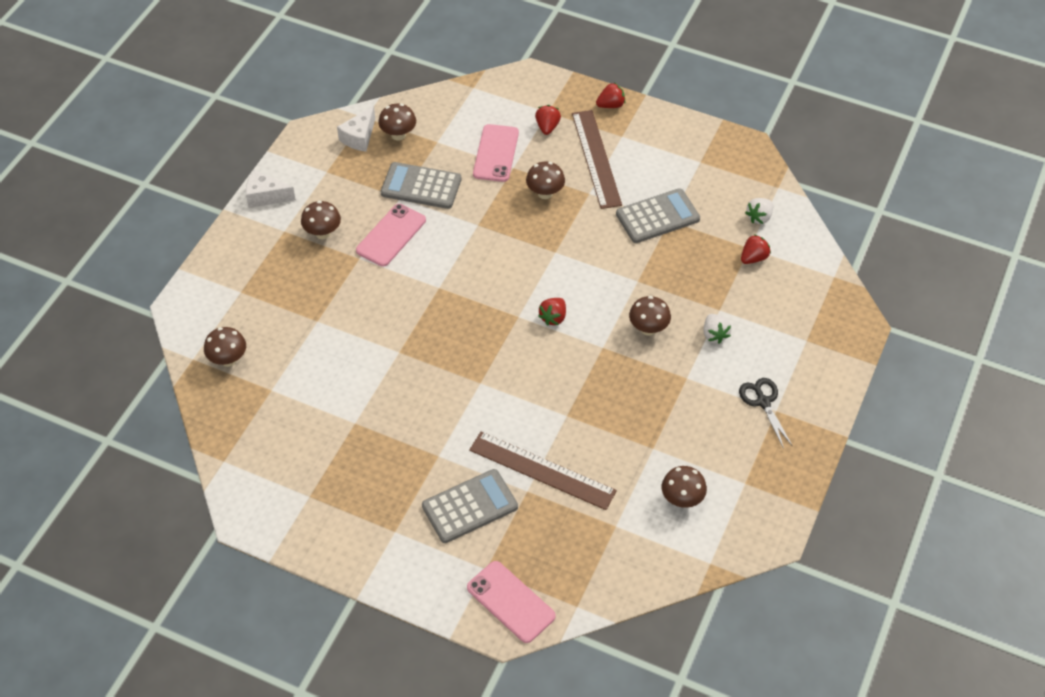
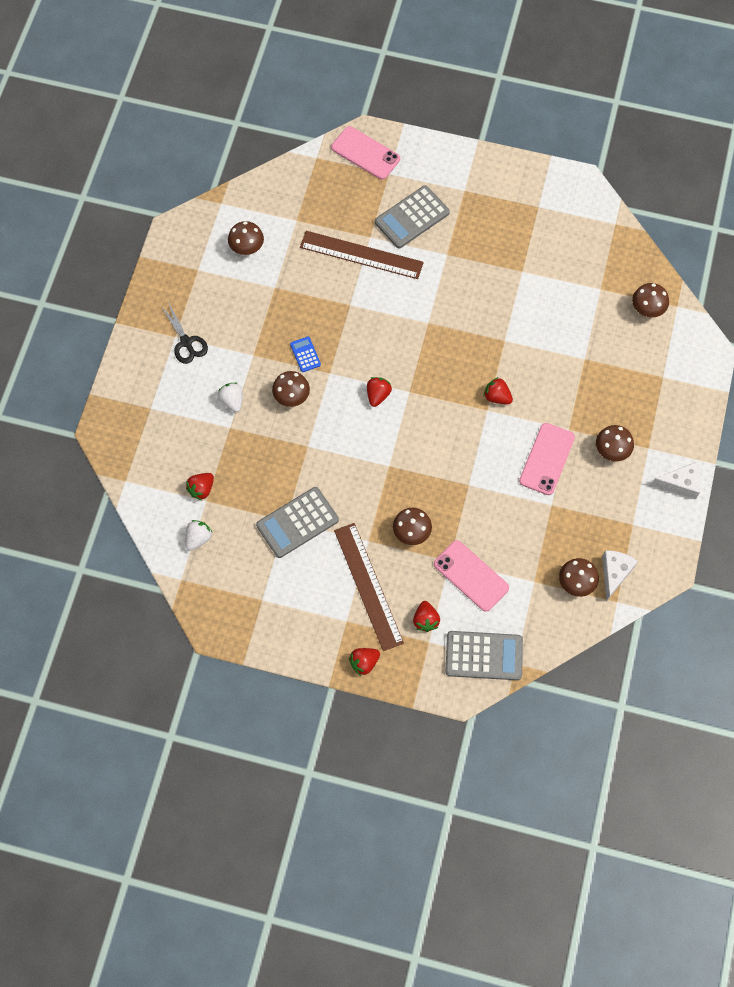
camera: 170 degrees right, 15 degrees up
(421, 186) = (534, 521): grey calculator -> grey calculator (484, 656)
(425, 298) = (497, 397): none -> red strawberry
(495, 153) = (471, 575): pink phone -> pink phone turned 45 degrees counterclockwise
(627, 369) = (305, 354): none -> blue calculator

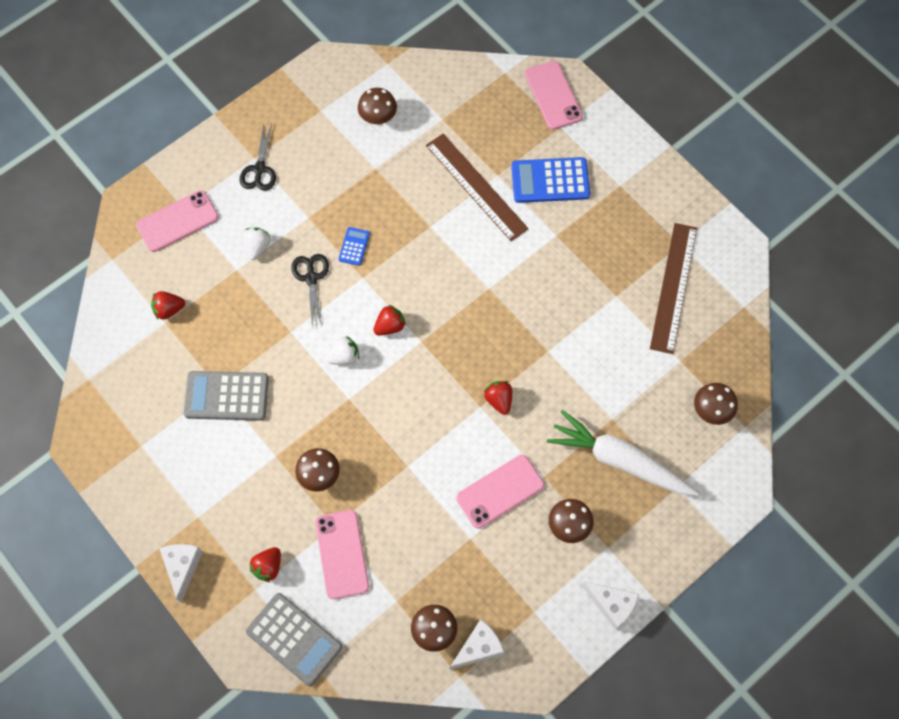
camera: 35 degrees right, 0 degrees up
(154, 420) = (177, 221): none -> pink phone
(198, 538) = (131, 352): white strawberry -> white strawberry (344, 357)
(291, 397) = (311, 278): brown mushroom -> black scissors
(364, 663) = (182, 567): red strawberry -> white cheese
(368, 586) = (242, 498): brown ruler -> brown ruler (674, 287)
(412, 217) = (550, 181): grey calculator -> blue calculator
(611, 384) = (619, 460): none -> white carrot

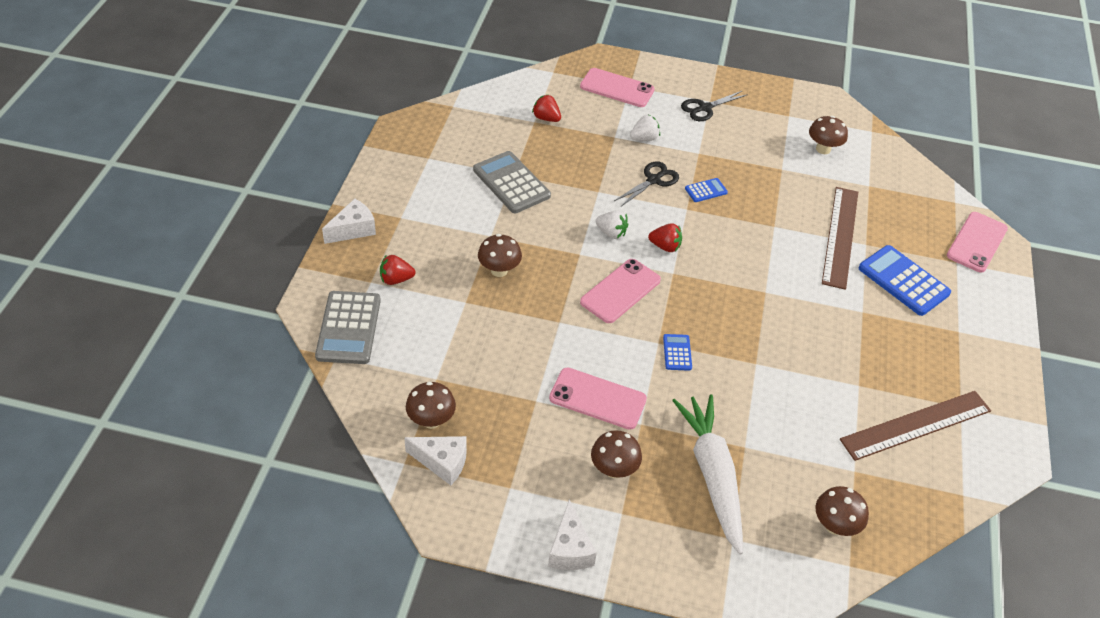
camera: 50 degrees right, 20 degrees down
(342, 554) = (446, 320): pink phone -> pink phone (620, 291)
(499, 400) = (677, 352): red strawberry -> blue calculator

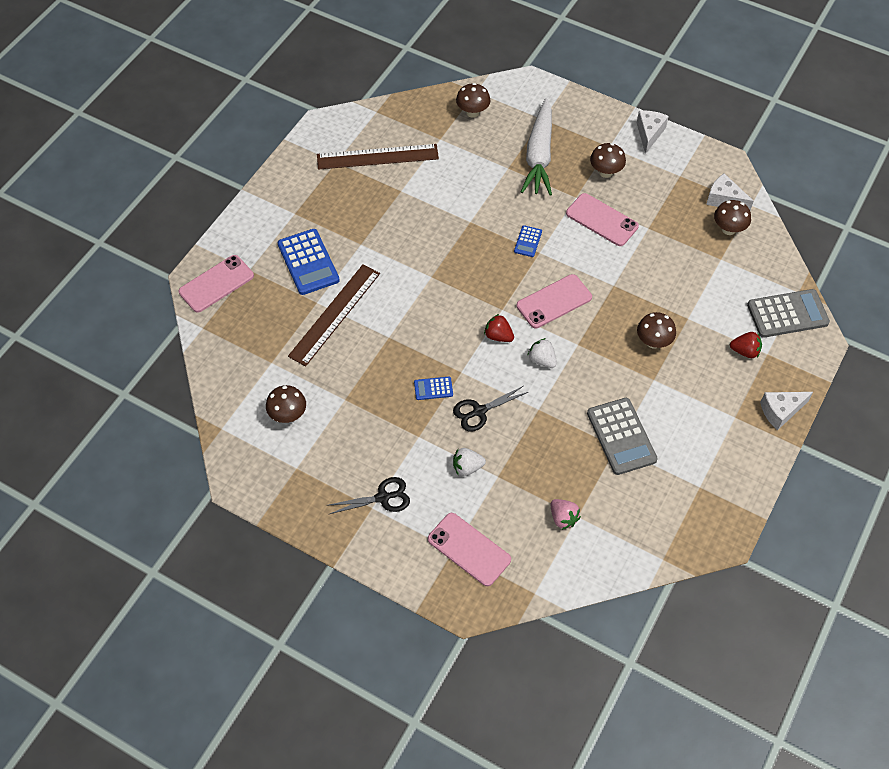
camera: 160 degrees left, 10 degrees up
(348, 328) = (787, 314): grey calculator -> grey calculator turned 60 degrees clockwise
(546, 118) = (563, 518): red strawberry -> pink strawberry

